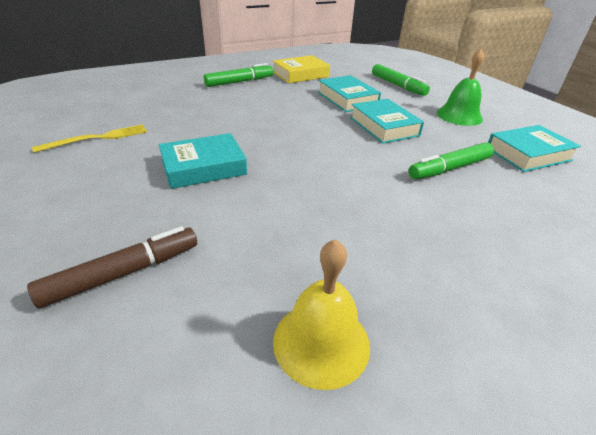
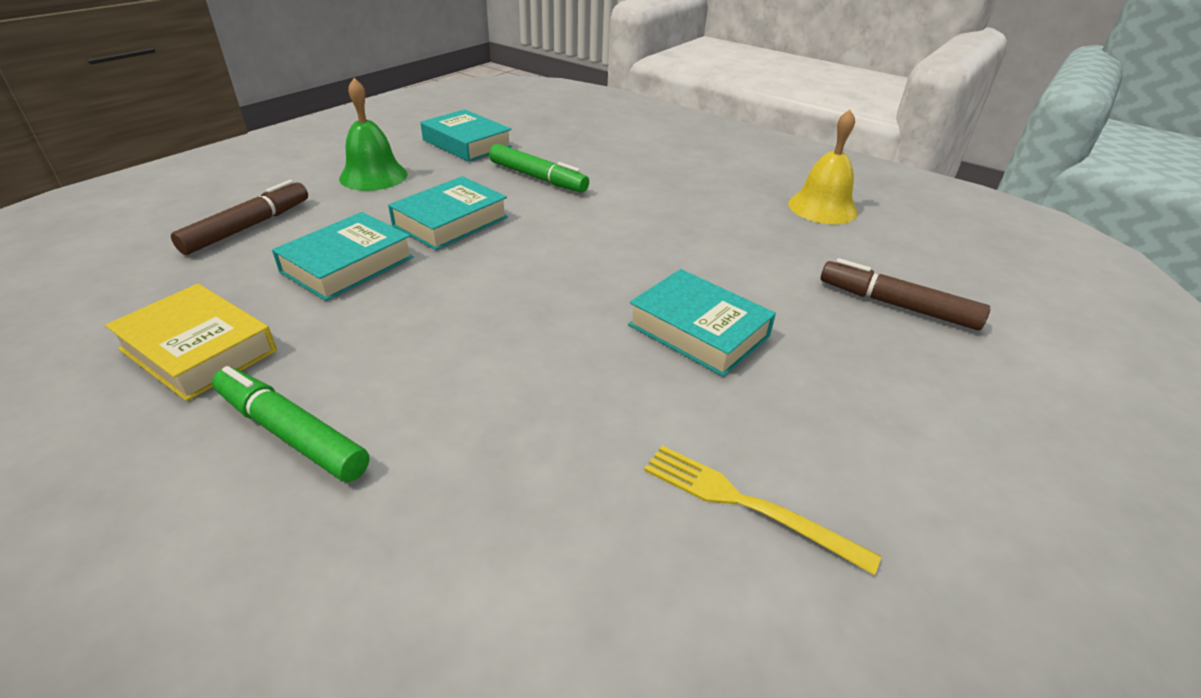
camera: 115 degrees left, 0 degrees up
(398, 85) = (248, 227): green marker -> brown marker

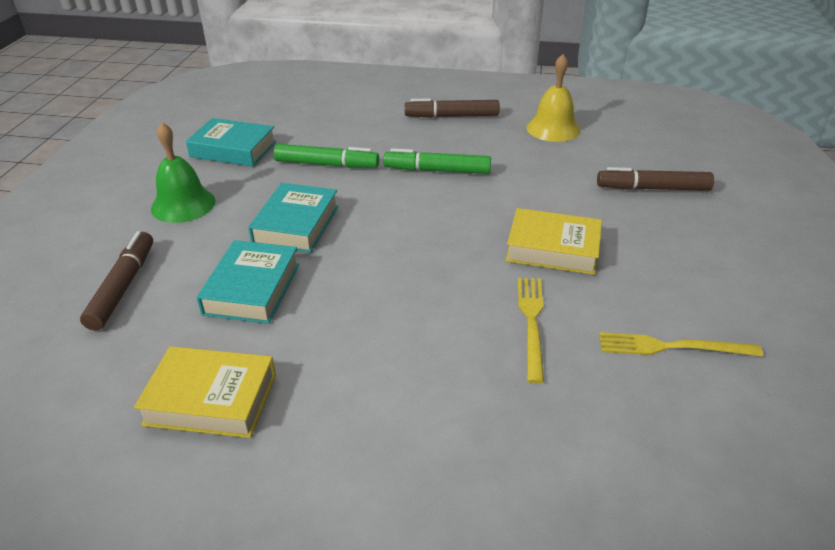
camera: 25 degrees left, 0 degrees up
(291, 433) = (357, 425): green marker -> green marker (437, 170)
(590, 402) = (531, 322): none -> yellow fork
(698, 330) = (553, 248): turquoise book -> yellow book
(714, 168) = (452, 116): none -> brown marker

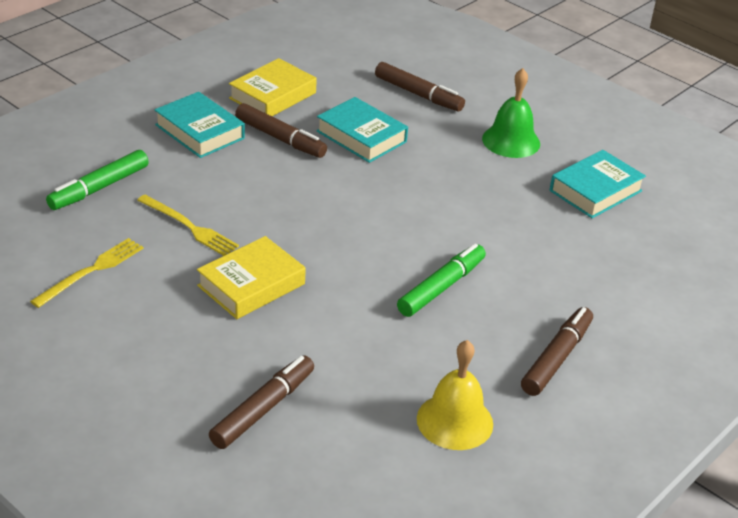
camera: 120 degrees right, 0 degrees up
(296, 224) = (426, 179): turquoise book -> turquoise book (200, 132)
(309, 343) = (280, 138): none -> brown marker
(326, 164) = (516, 229): green marker -> green marker (99, 188)

